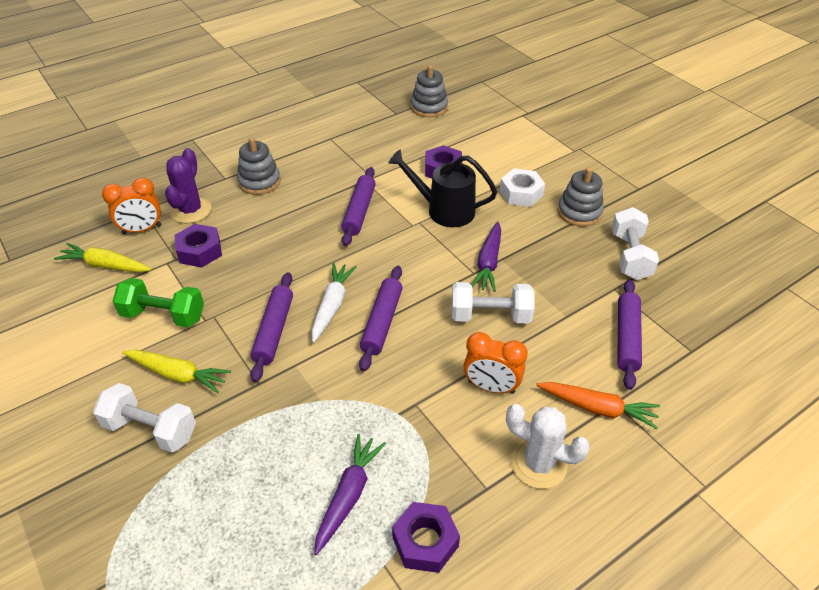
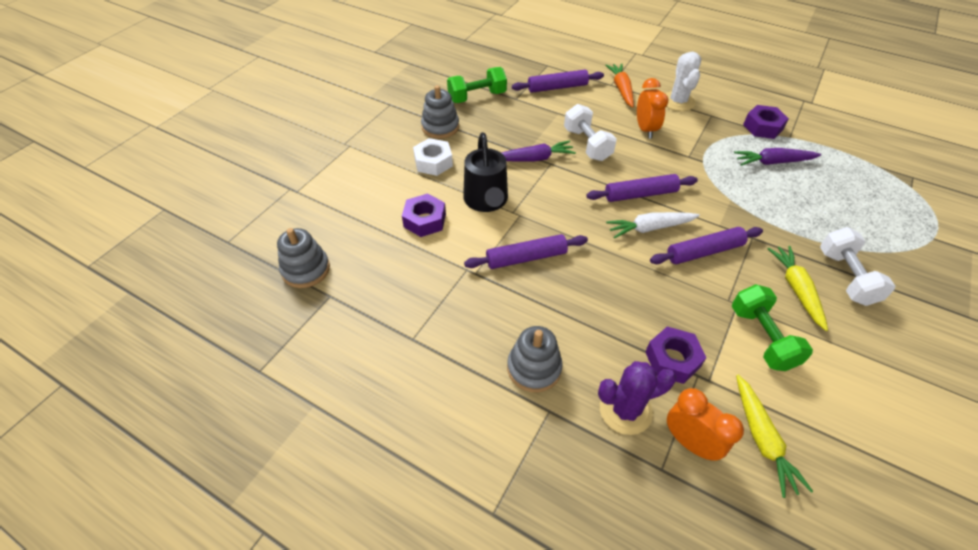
camera: 115 degrees left, 5 degrees up
(630, 256) = (477, 97): white dumbbell -> green dumbbell

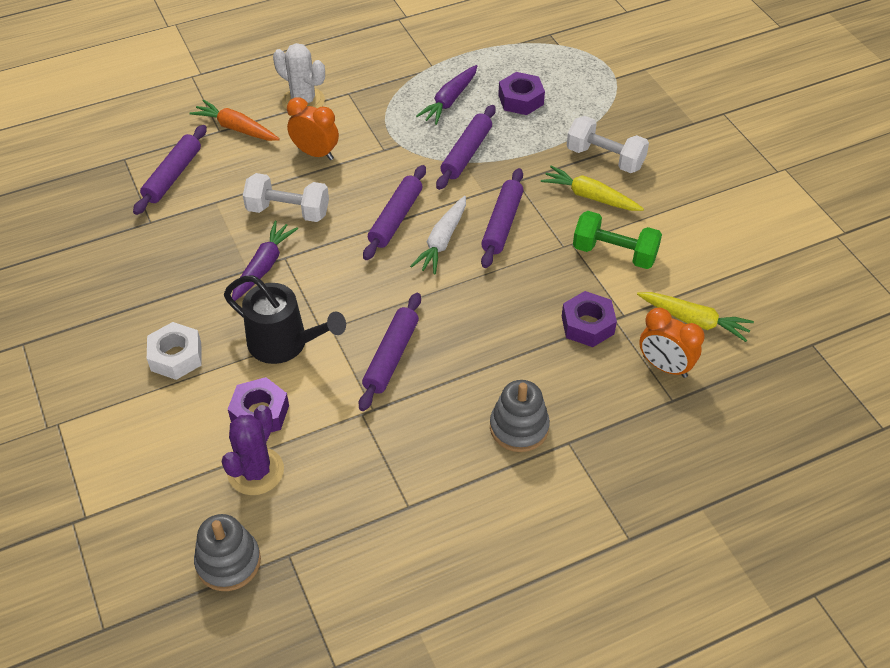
camera: 55 degrees left, 0 degrees up
(440, 127) = (122, 317): grey stacking toy -> none
(477, 97) = (107, 254): green dumbbell -> none
(625, 410) = (608, 389): purple cactus -> purple cactus (256, 471)
(690, 442) = (664, 366): orange clock -> orange clock turned 135 degrees counterclockwise
(740, 196) = (466, 153): none -> purple rolling pin
(762, 127) = (401, 72): purple nut -> purple nut (520, 100)

